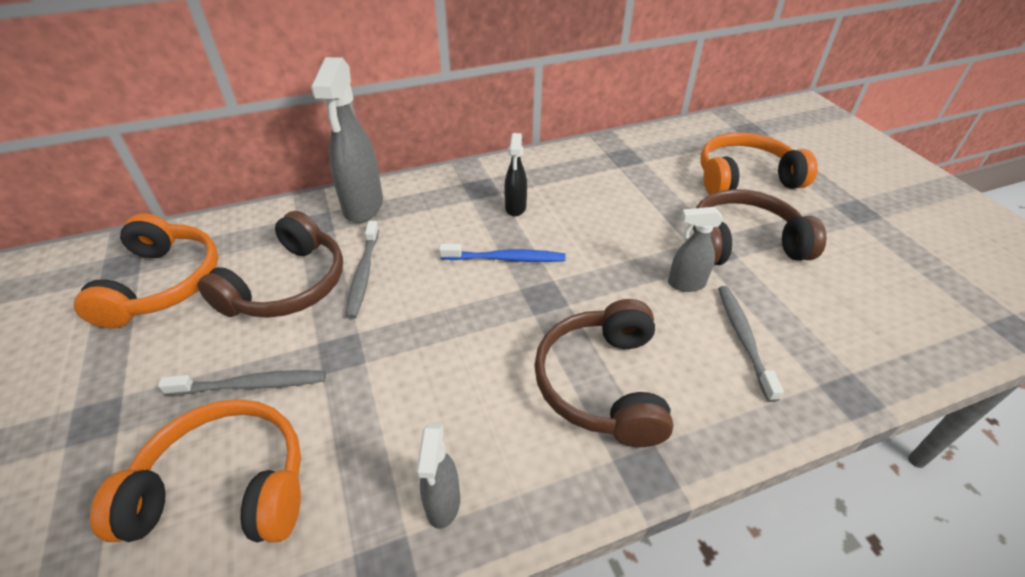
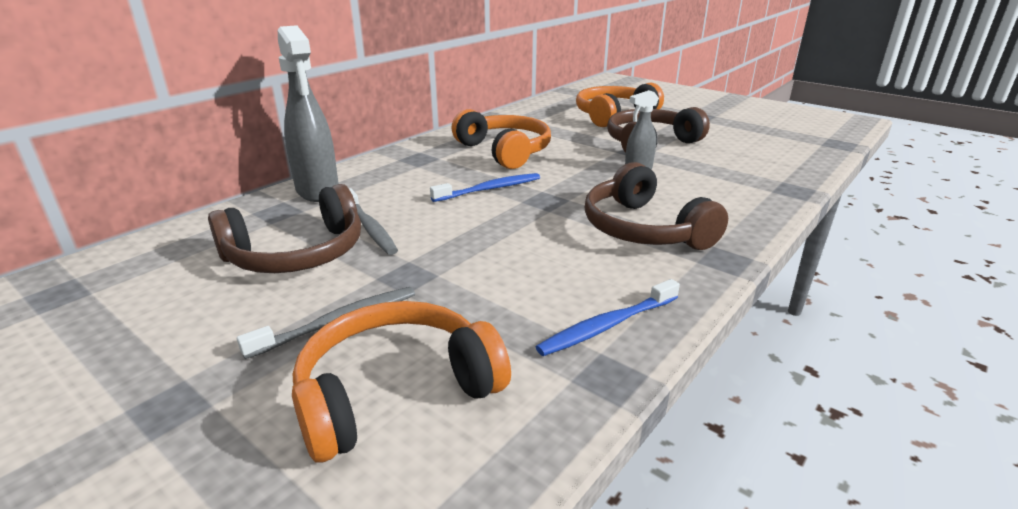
camera: 30 degrees left, 15 degrees down
(163, 283) = (137, 291): orange headphones -> orange headphones (505, 151)
(288, 285) = (297, 254): brown headphones -> brown headphones turned 60 degrees clockwise
(443, 504) = (608, 325): grey spray bottle -> blue toothbrush
(515, 208) = (463, 162): black spray bottle -> none
(744, 339) = (705, 184): grey toothbrush -> none

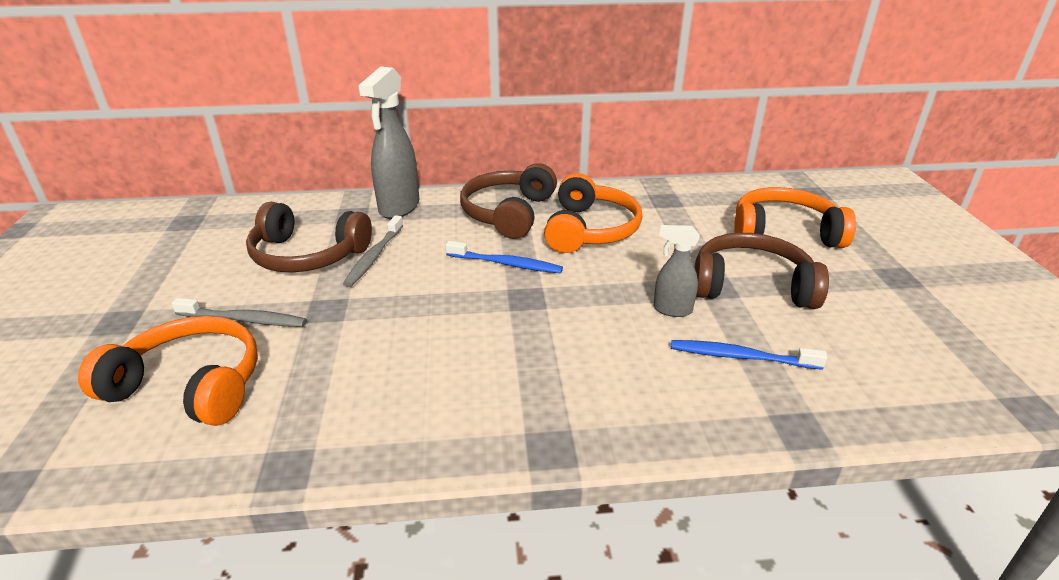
camera: 45 degrees right, 5 degrees up
(608, 325) = (356, 433): blue toothbrush -> blue toothbrush (741, 357)
(643, 229) = (546, 373): brown headphones -> brown headphones (508, 213)

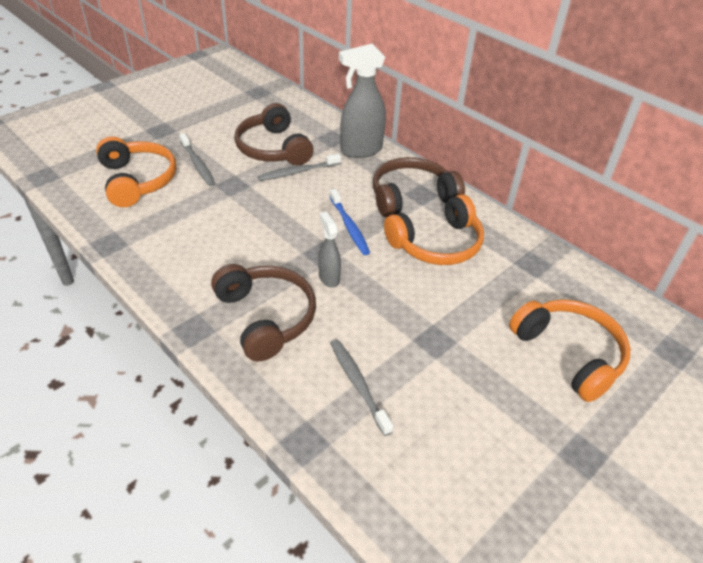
camera: 50 degrees right, 10 degrees up
(671, 310) = (379, 327): grey spray bottle -> grey spray bottle (329, 278)
(741, 357) = (358, 385): blue toothbrush -> grey toothbrush
(751, 286) = (458, 360): brown headphones -> brown headphones (266, 317)

